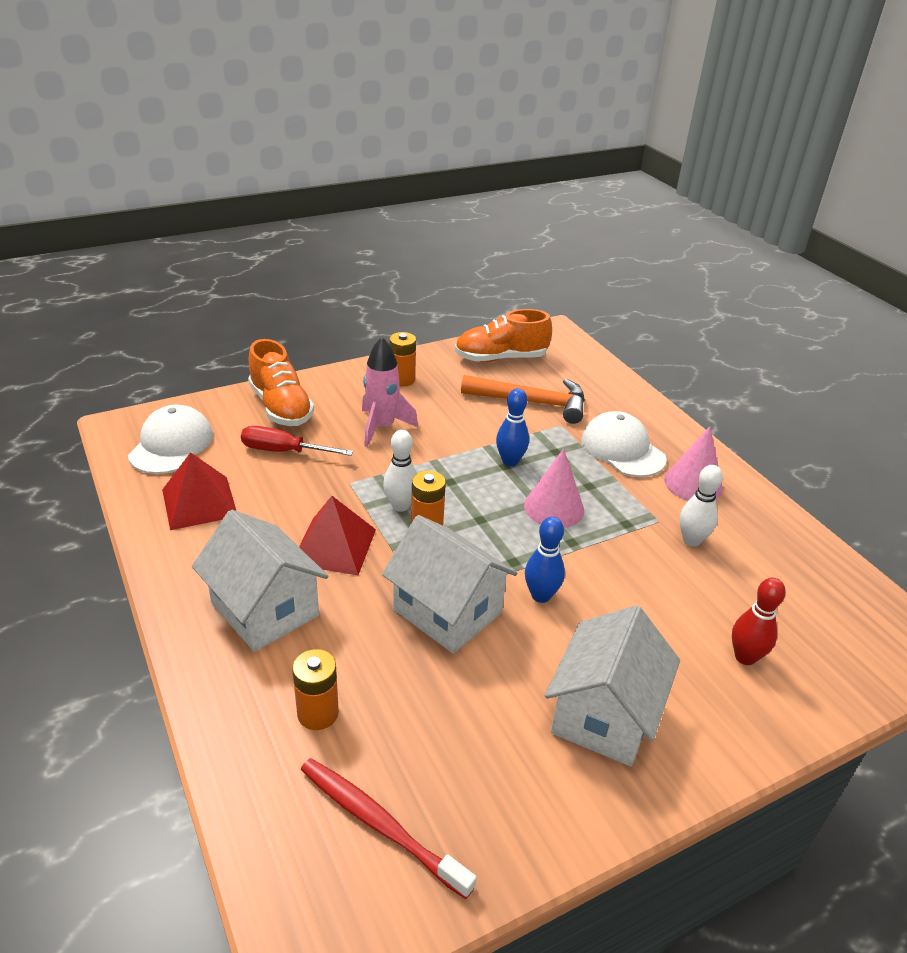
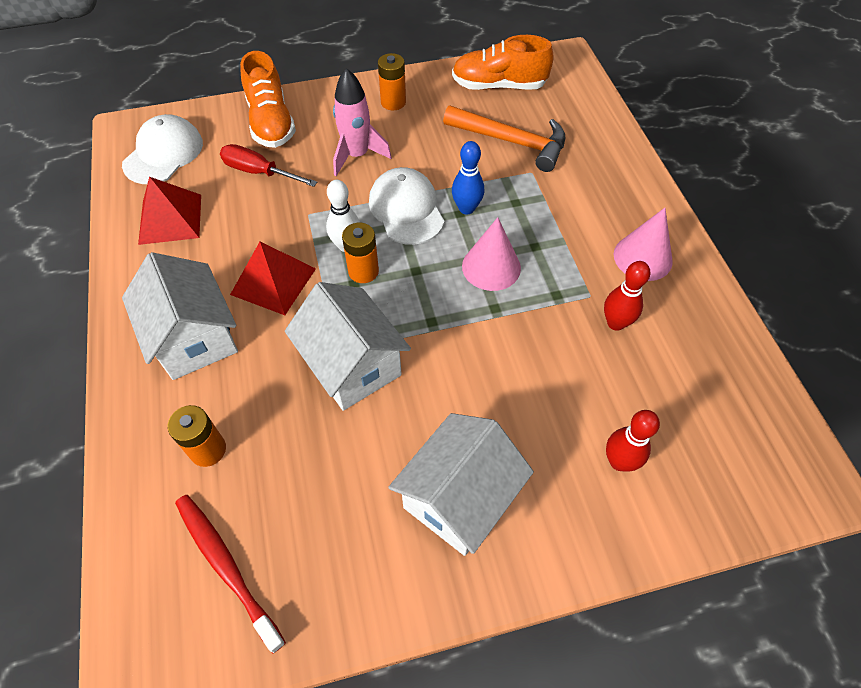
camera: 15 degrees right, 20 degrees up
(541, 595) = (444, 362): blue bowling pin -> none
(622, 449) = (584, 208): white cap -> white cap (406, 209)
(691, 540) = (615, 323): white bowling pin -> red bowling pin

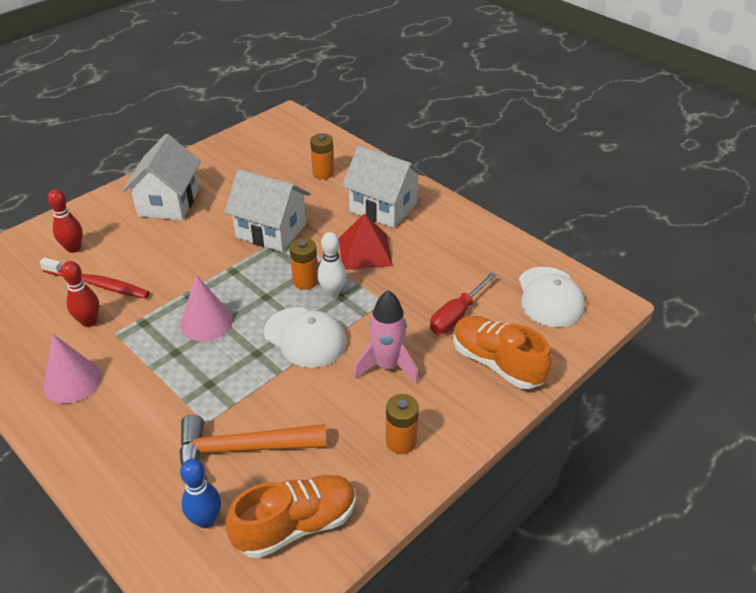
camera: 150 degrees right, 15 degrees down
(170, 219) = (481, 257): red pyramid -> none
(226, 566) = (275, 147): red toothbrush -> red toothbrush (98, 284)
(259, 172) = (456, 315): red screwdriver -> red screwdriver turned 135 degrees clockwise
(466, 208) = (252, 360): blue bowling pin -> blue bowling pin (206, 520)

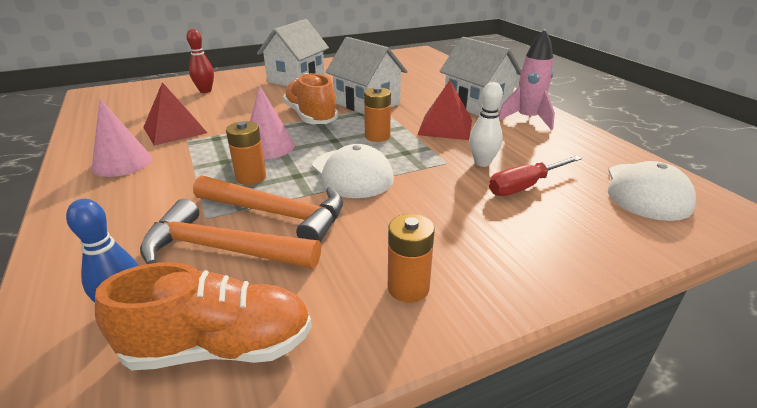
camera: 20 degrees right, 10 degrees down
(89, 321) = (175, 130): red bowling pin -> red pyramid
(98, 284) = (204, 111): red toothbrush -> none
(266, 402) = (277, 214): none -> orange hammer
(323, 173) = (432, 80): orange battery -> orange battery (251, 177)
(332, 292) = (399, 147): white bowling pin -> white bowling pin (482, 163)
(387, 366) = (426, 212): pink rocket -> pink rocket (527, 119)
(497, 363) = (564, 237): orange shoe -> orange shoe (311, 116)

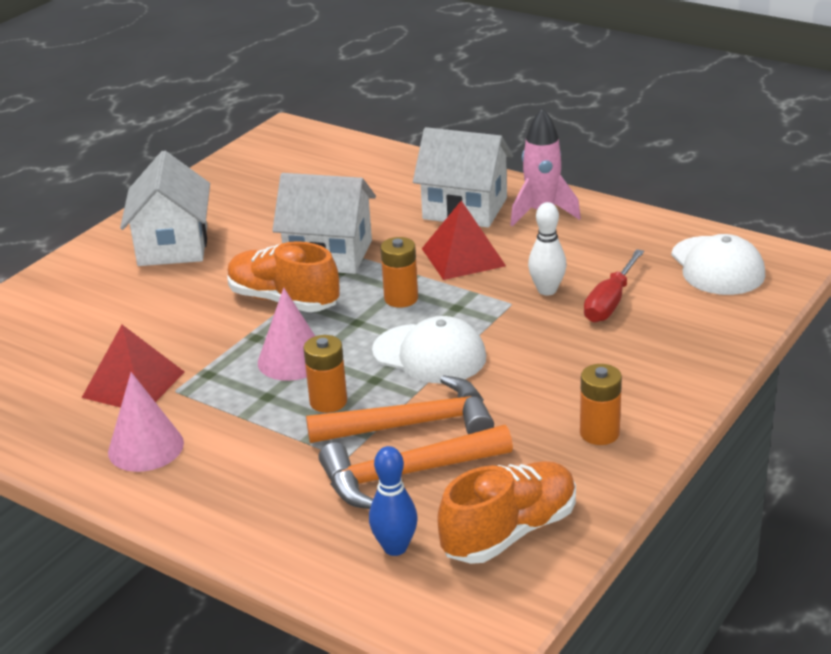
camera: 30 degrees left, 0 degrees up
(205, 91) = (67, 313): red bowling pin -> none

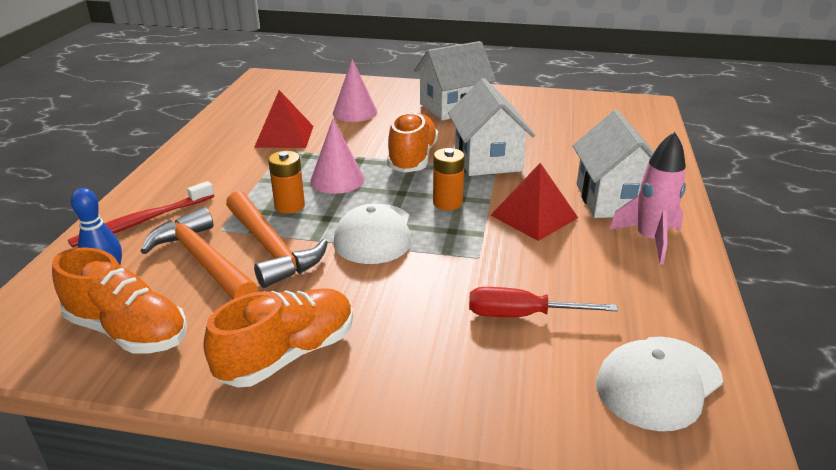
camera: 65 degrees right, 0 degrees up
(146, 447) = (216, 157): pink cone -> pink cone (355, 112)
(280, 519) = (141, 222): none -> red toothbrush
(547, 290) = (514, 272): white bowling pin -> none
(599, 433) = (288, 354): orange battery -> orange shoe

